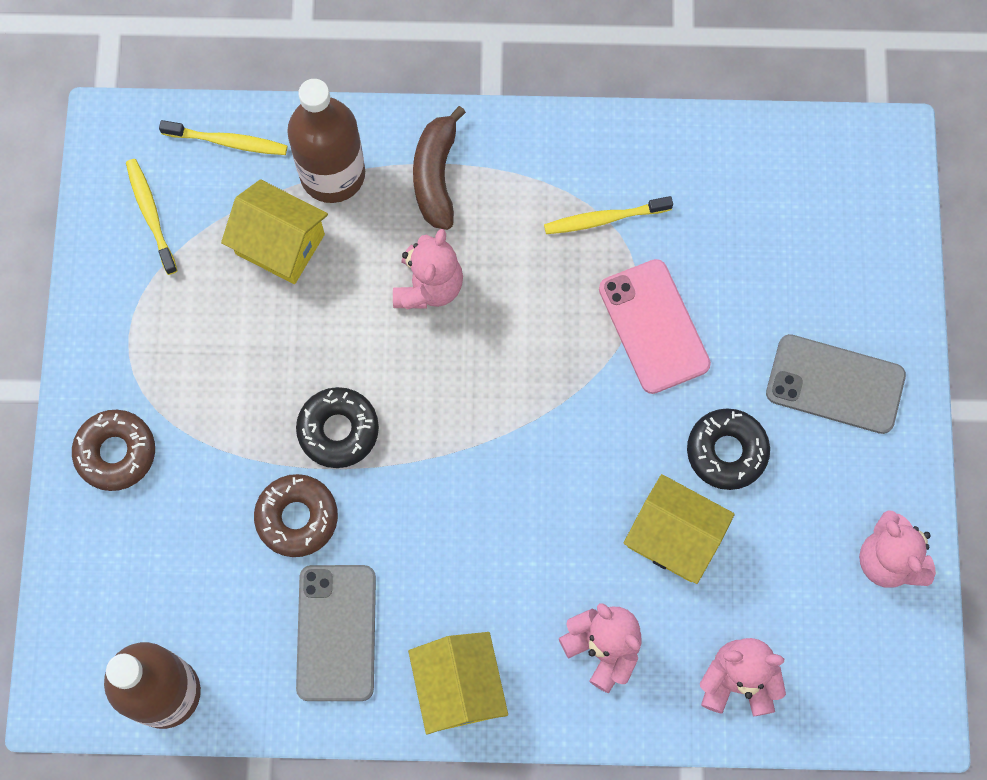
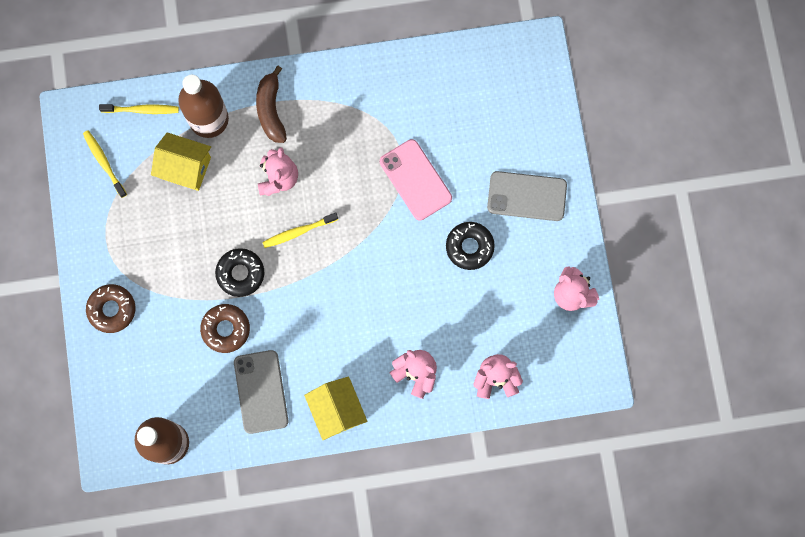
camera: 10 degrees left, 5 degrees up
(604, 219) = (376, 119): yellow toothbrush -> yellow toothbrush (298, 232)
(674, 537) = (446, 302): yellow house -> none

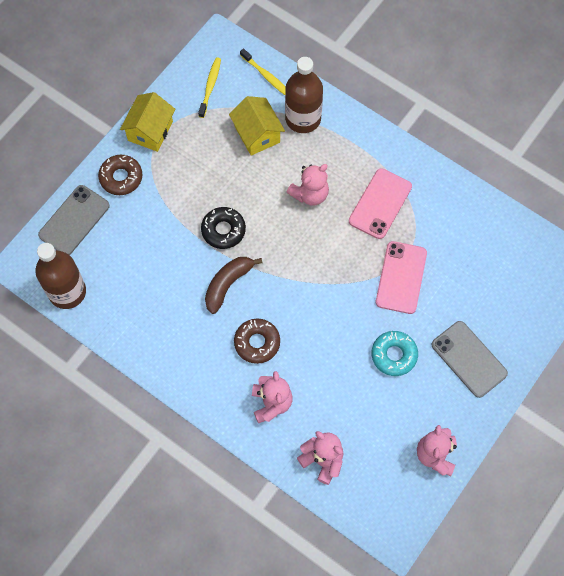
camera: 45 degrees right, 10 degrees down
(226, 329) = (177, 256): brown donut -> brown donut (257, 343)
(261, 391) = (158, 316): grey phone -> grey phone (74, 220)
(271, 110) = (349, 148): brown banana -> brown banana (228, 284)
(298, 232) = (288, 239): yellow toothbrush -> none
(337, 410) = (194, 376): yellow house -> yellow house (150, 131)
(341, 134) = (380, 204): none -> pink phone
(469, 247) = (394, 355): black donut -> turquoise donut

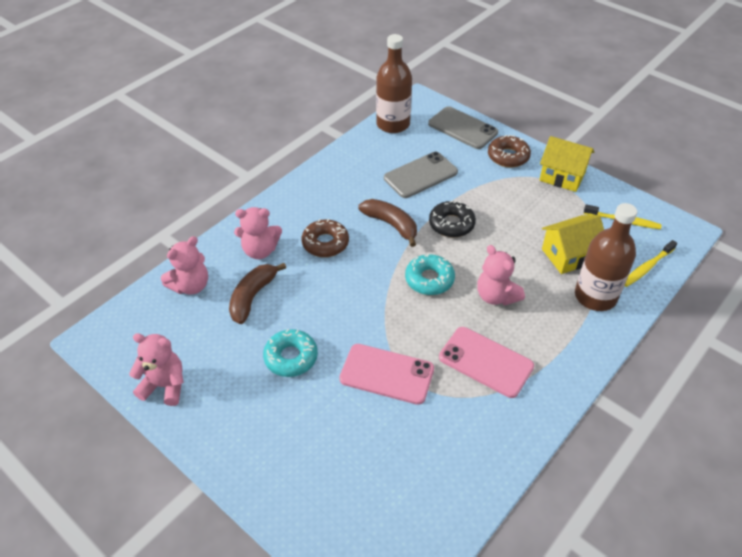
camera: 95 degrees right, 20 degrees down
(295, 248) = (429, 279): none -> turquoise donut
(330, 399) = (253, 296): none -> brown banana
(469, 359) = (271, 435): grey phone -> grey phone (420, 175)

